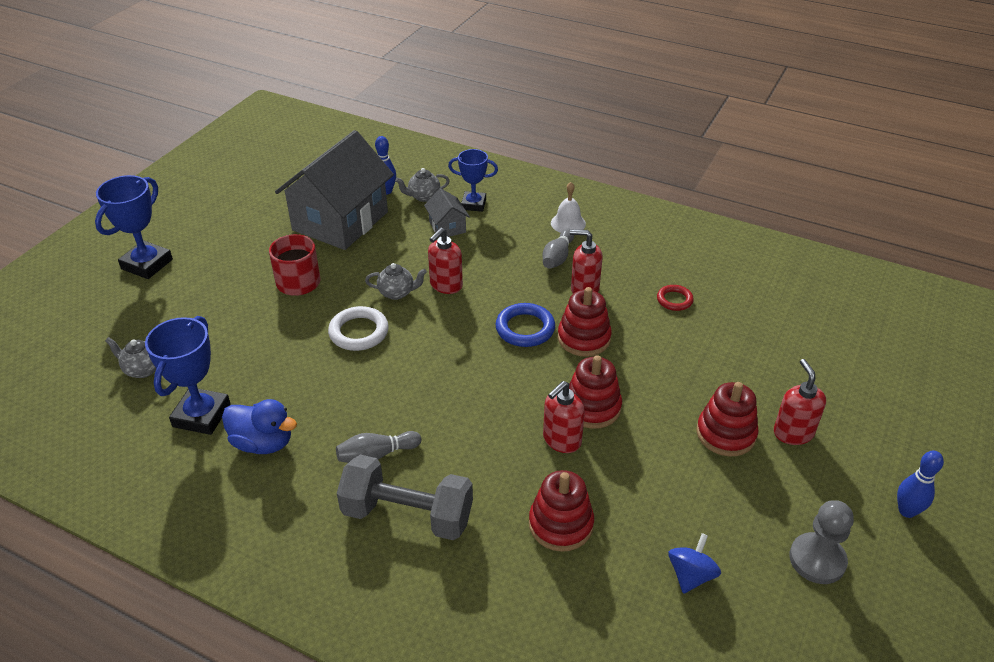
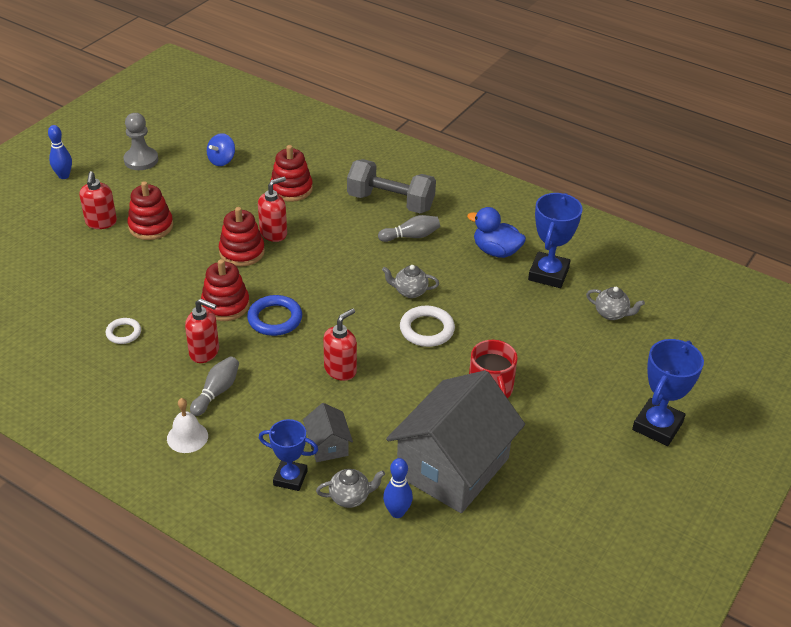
camera: 175 degrees left, 0 degrees up
(397, 293) = (390, 366): grey teapot -> grey teapot (410, 291)
(674, 300) = (123, 333): red ring -> white ring

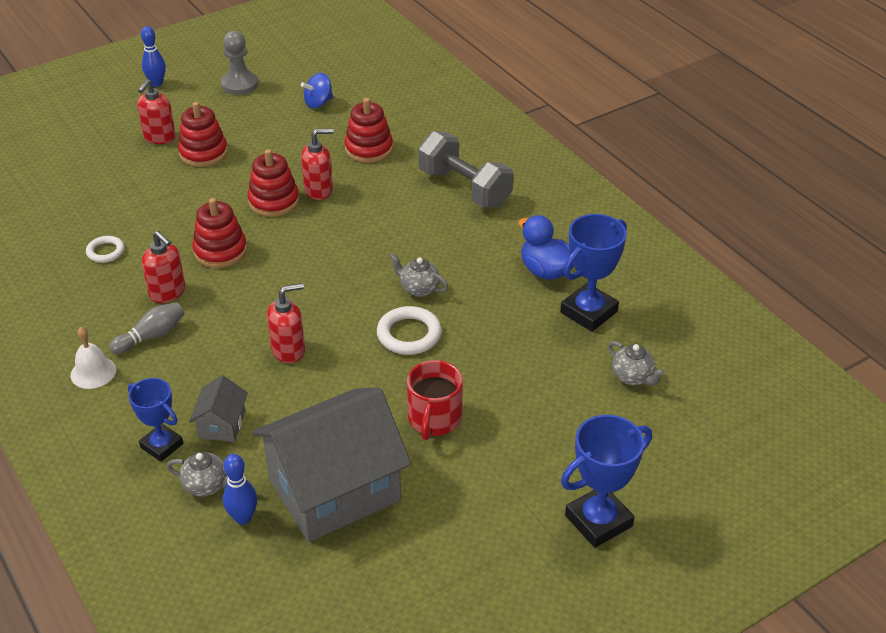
camera: 25 degrees right, 0 degrees up
(275, 319) = (259, 278): blue ring -> none
(411, 236) = (461, 230): grey bowling pin -> none

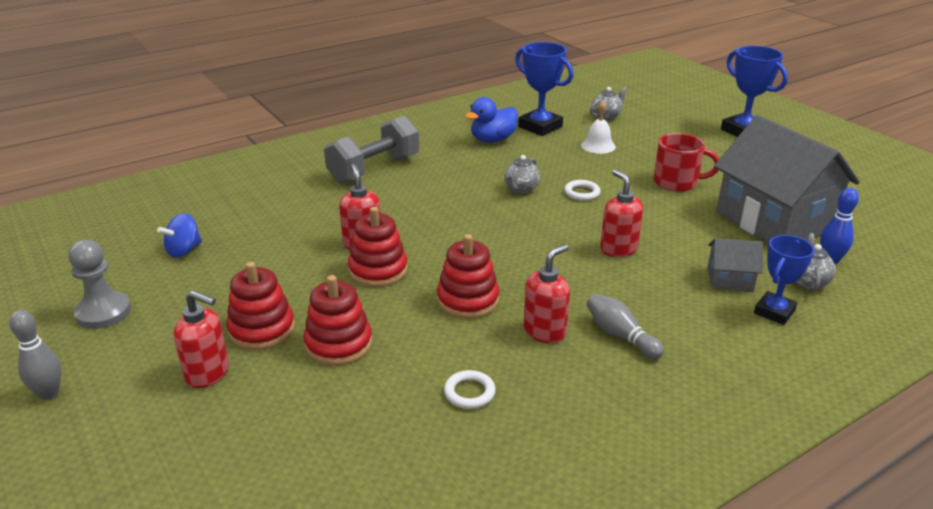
camera: 90 degrees left, 10 degrees down
(93, 372) = (691, 372): white bell -> white bell (598, 146)
(156, 83) = (49, 393): blue bowling pin -> grey bowling pin
(318, 103) = (184, 250): blue spinning top -> blue spinning top turned 75 degrees clockwise
(369, 149) = (293, 217): red stacking toy -> red stacking toy (338, 344)
(409, 334) = (582, 193): white ring -> white ring, size x0.63

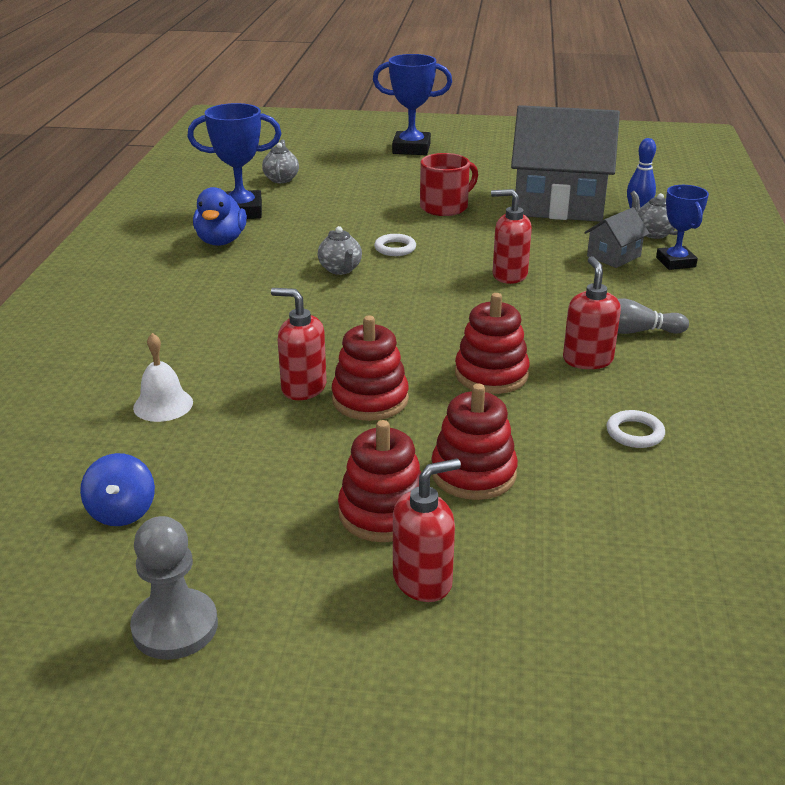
camera: 50 degrees left, 0 degrees up
(49, 393) = (309, 732): grey bowling pin -> none
(374, 169) = (159, 322): grey dumbbell -> none
(598, 146) = (327, 206): white bell -> white bell (163, 405)

